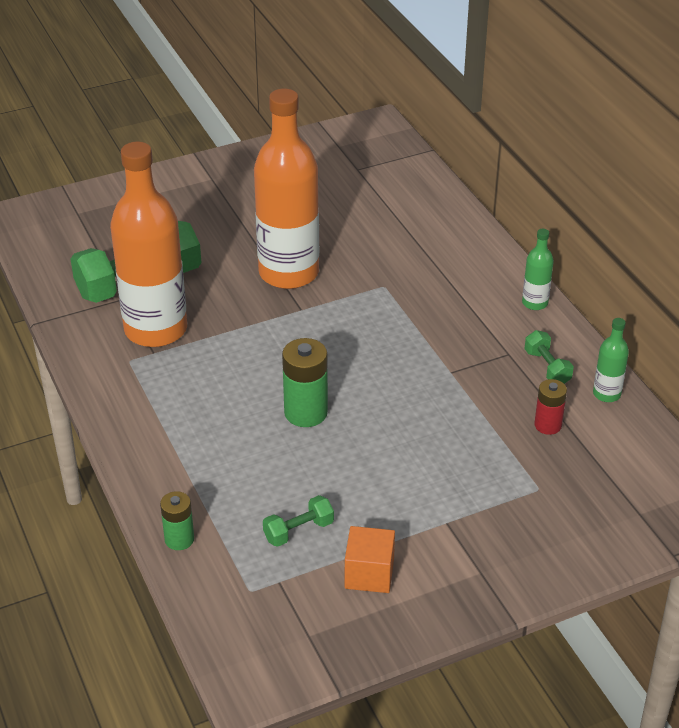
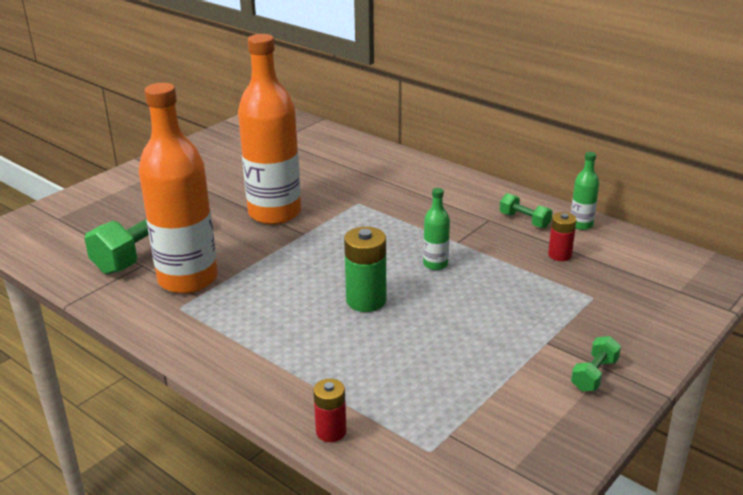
camera: 25 degrees left, 10 degrees down
(179, 539) = (331, 431): green battery -> red battery
(298, 531) = (433, 388): green dumbbell -> green dumbbell (594, 374)
(369, 574) = (521, 401): orange cube -> none
(535, 303) = (478, 185): green bottle -> green bottle (435, 264)

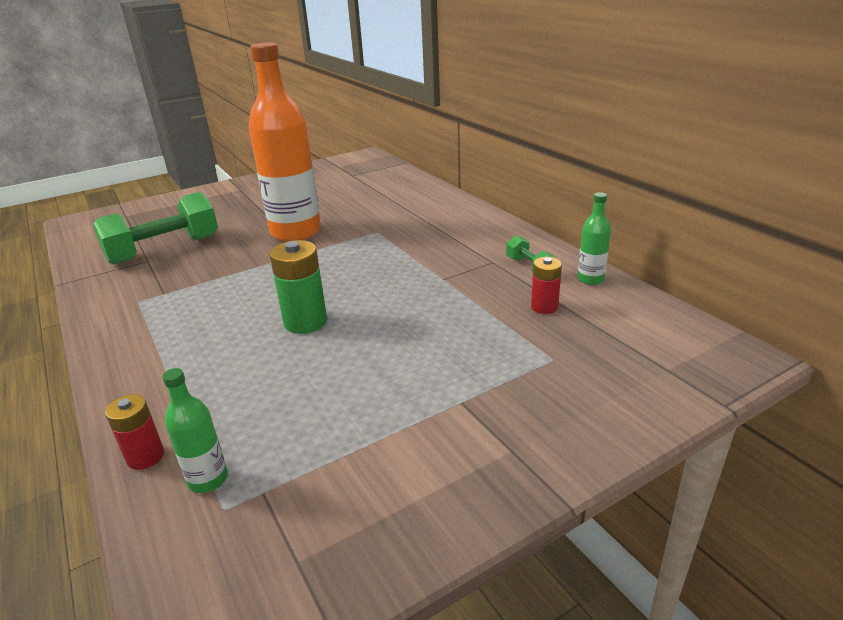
camera: 20 degrees right, 0 degrees up
(188, 279) = (170, 277): orange bottle -> none
(435, 264) = (403, 297): green bottle -> green bottle (208, 479)
(594, 374) = (490, 455): green dumbbell -> none

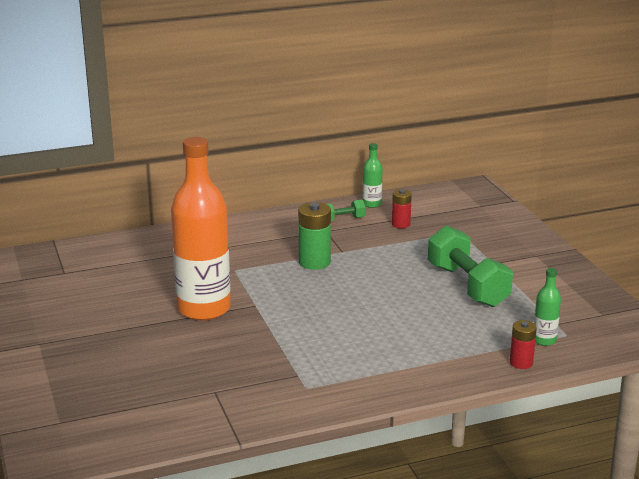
camera: 80 degrees left, 5 degrees down
(164, 249) = (193, 383): green dumbbell -> green dumbbell (467, 285)
(305, 322) = (382, 307): green battery -> green battery (314, 262)

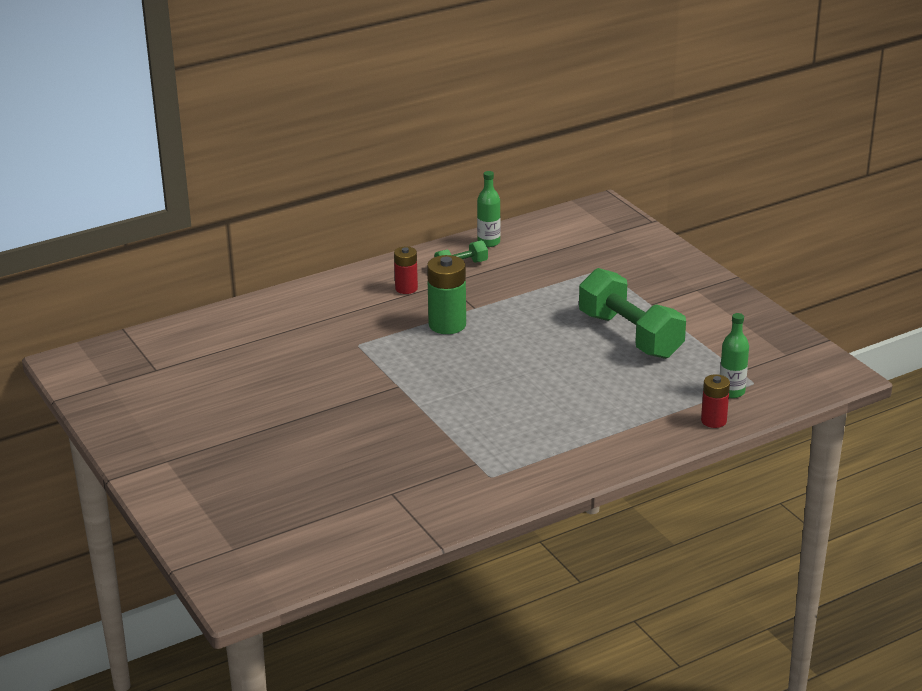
camera: 10 degrees left, 5 degrees up
(204, 309) = (341, 397): orange bottle -> none
(401, 224) = (531, 265): red battery -> red battery (406, 288)

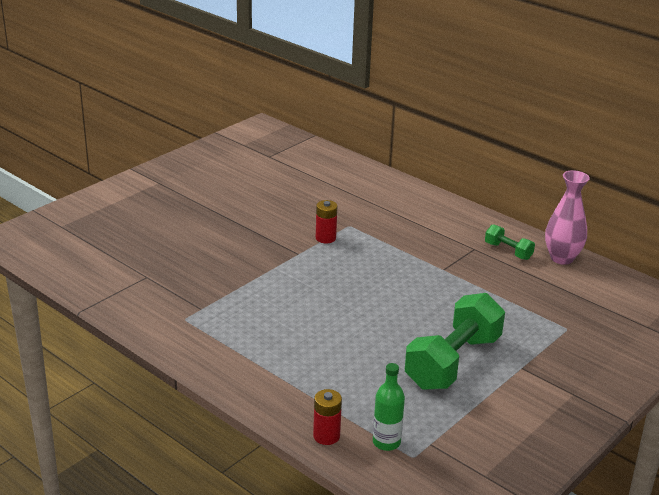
camera: 70 degrees right, 0 degrees up
(406, 288) = (450, 231): red battery -> red battery (325, 238)
(447, 325) = (405, 260): green battery -> none
(488, 242) = (561, 258): green bottle -> pink vase

